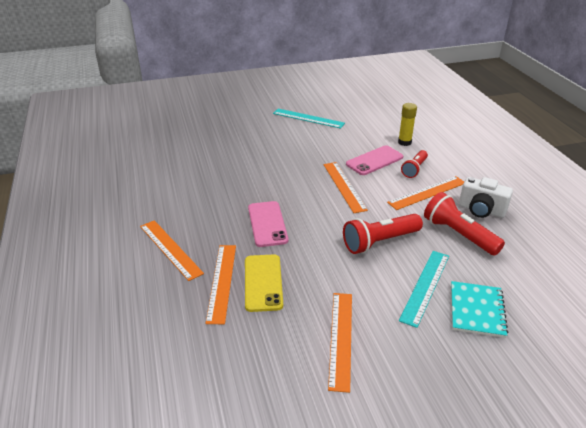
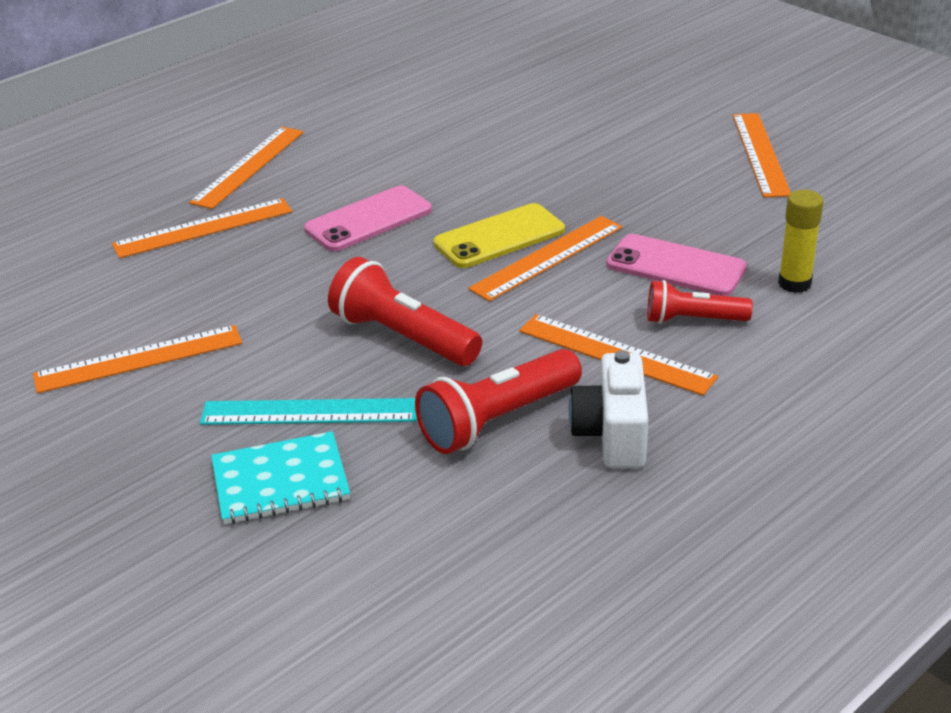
camera: 65 degrees right, 0 degrees up
(263, 282) = (222, 260): yellow phone -> yellow phone (499, 237)
(308, 118) = (760, 154): turquoise ruler -> orange ruler
(458, 234) = (497, 420): red flashlight -> red flashlight turned 150 degrees counterclockwise

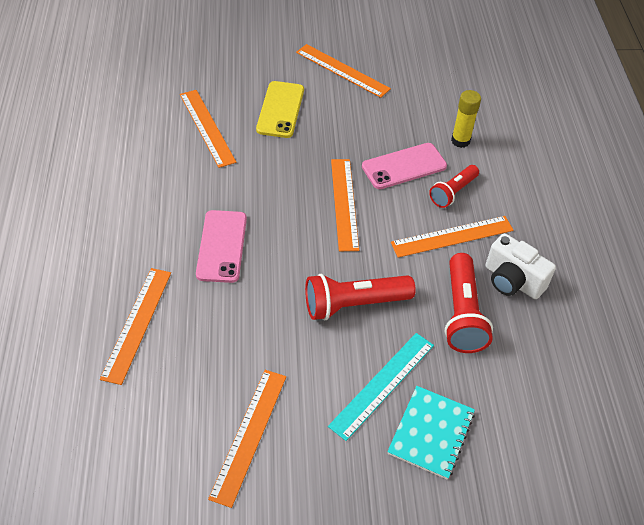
camera: 55 degrees left, 15 degrees up
(248, 167) = (90, 261): orange ruler -> orange ruler (207, 127)
(499, 237) = (304, 207): yellow phone -> yellow phone (280, 110)

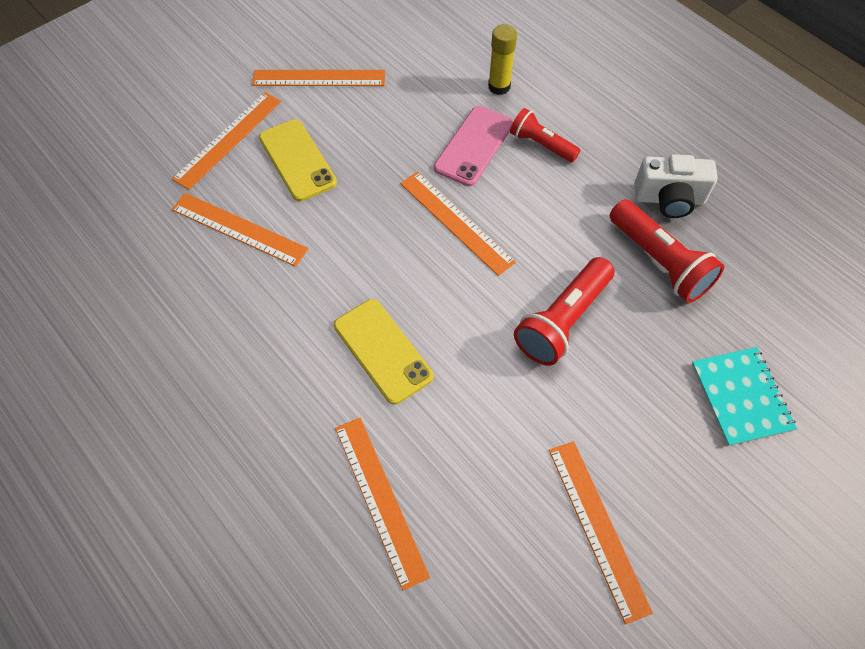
camera: 35 degrees left, 10 degrees up
(222, 246) = (383, 351): pink phone -> yellow phone
(382, 384) = (660, 382): turquoise ruler -> none
(452, 236) = (582, 190): orange ruler -> orange ruler (228, 139)
(453, 192) = (541, 144): red flashlight -> red flashlight turned 120 degrees clockwise

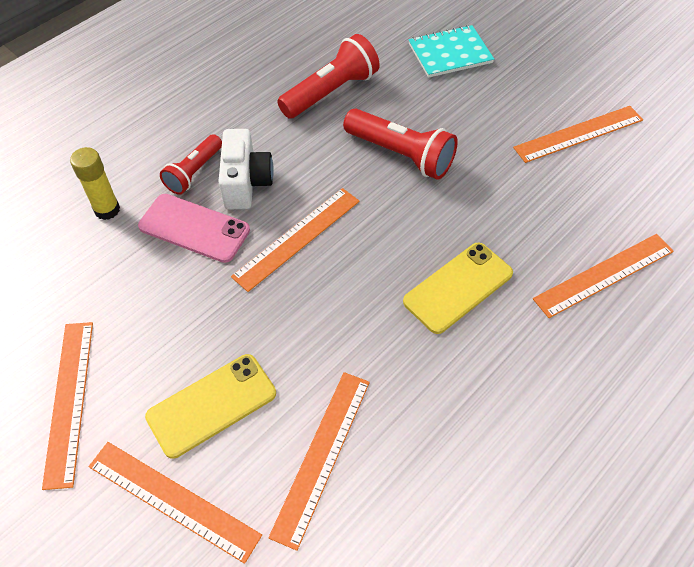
camera: 95 degrees left, 5 degrees down
(669, 199) = (262, 83): white camera -> white camera (246, 183)

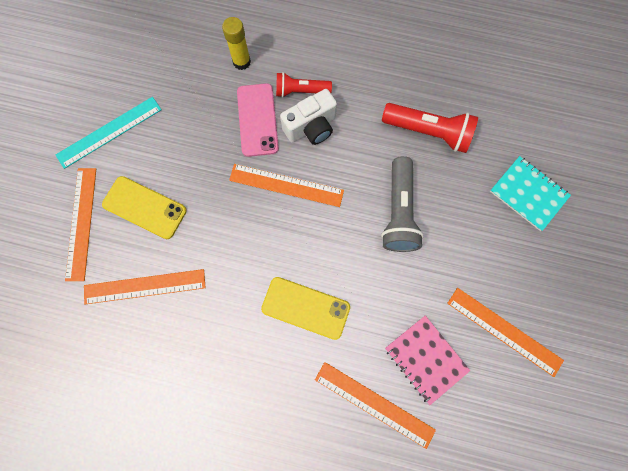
camera: 60 degrees right, 20 degrees up
(69, 401) = (109, 132): orange ruler -> turquoise ruler
(401, 155) = (399, 212): red flashlight -> grey flashlight
(575, 207) = (426, 359): none -> pink notebook

